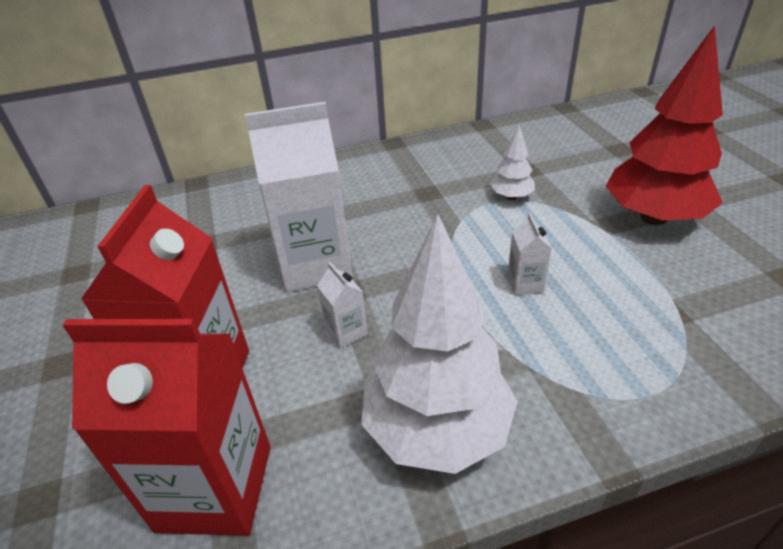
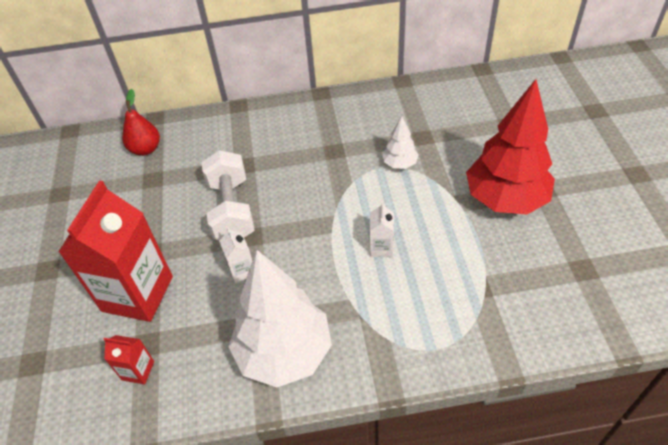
camera: 10 degrees right, 10 degrees up
(189, 214) = (145, 149): none -> red pear
(215, 487) = (138, 370): red carton -> red carton, size x0.43
(315, 265) = (231, 210): white carton -> white dumbbell

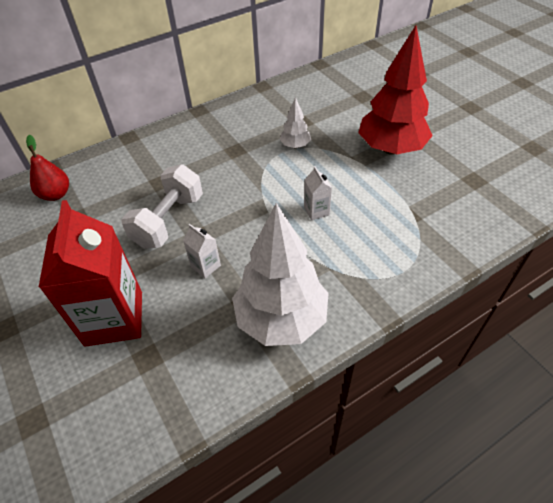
camera: 25 degrees left, 0 degrees up
(138, 370) = (151, 384): red carton -> none
(231, 210) = (169, 221): white dumbbell -> white dumbbell turned 60 degrees clockwise

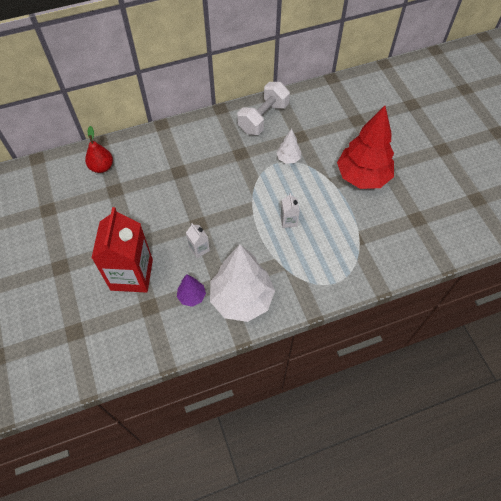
camera: 10 degrees right, 10 degrees up
(169, 221) = (180, 206): white dumbbell -> white dumbbell (263, 118)
(208, 330) = (192, 296): none -> purple tree

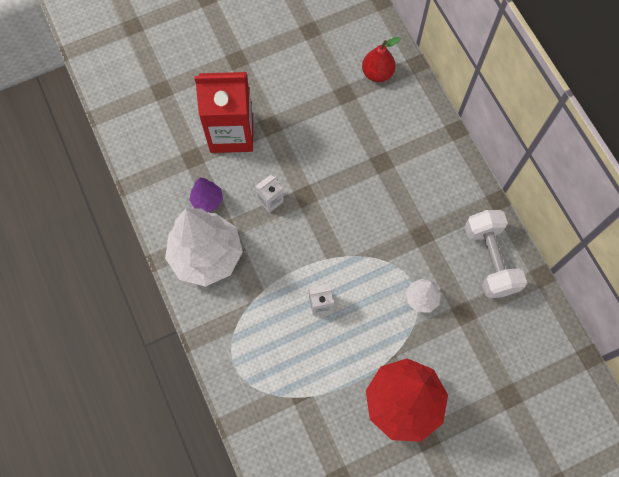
camera: 85 degrees right, 10 degrees up
(263, 118) = (489, 260): white dumbbell -> white dumbbell turned 45 degrees clockwise

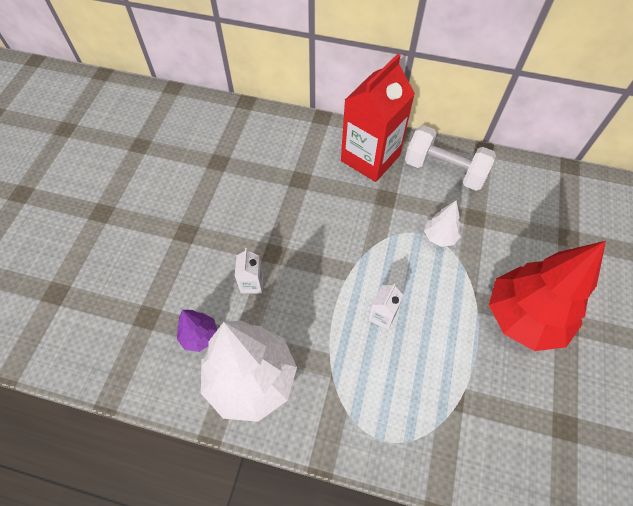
camera: 50 degrees left, 10 degrees down
(231, 133) = (159, 267): red carton -> red carton (370, 158)
(377, 73) = (225, 130): red pear -> none

